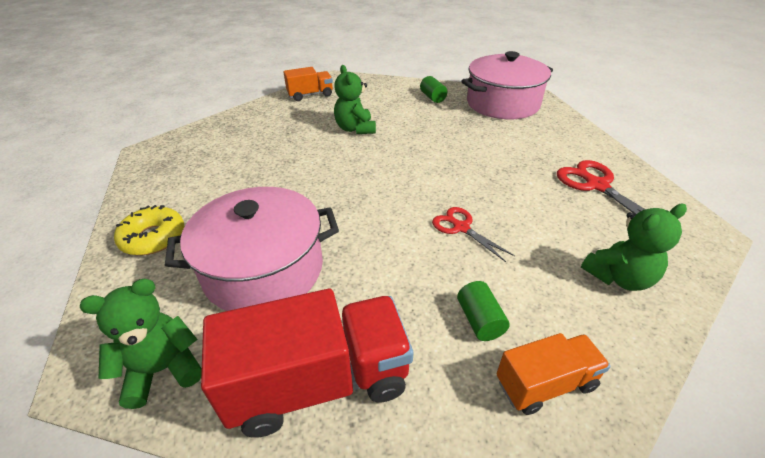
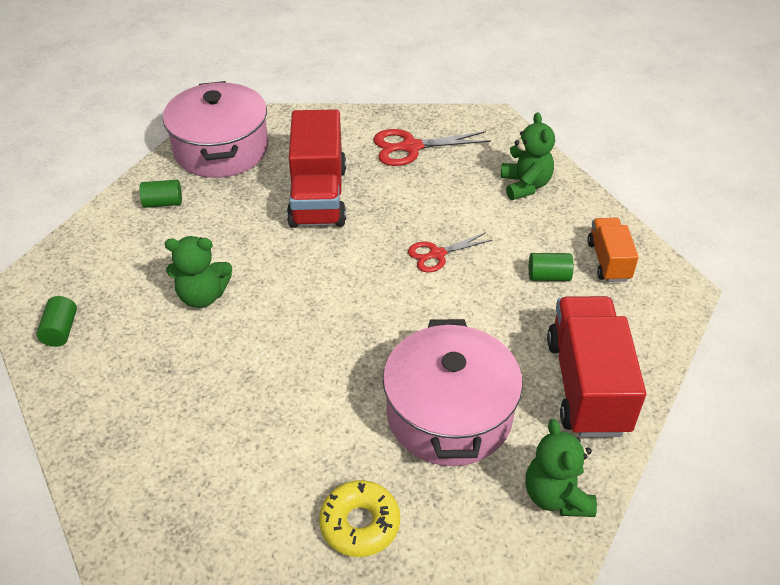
camera: 75 degrees left, 5 degrees up
(310, 95) = (61, 330): orange truck -> green cylinder
(487, 151) = (318, 196): none -> red truck

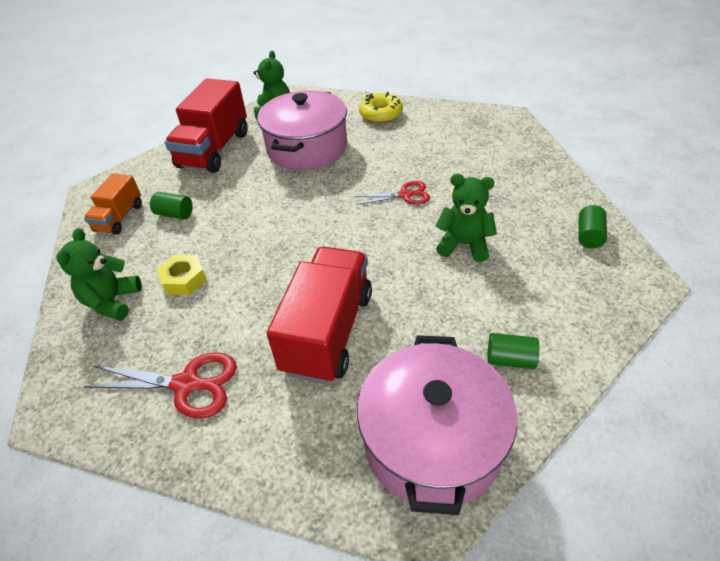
camera: 160 degrees left, 0 degrees up
(437, 254) = (247, 246): red scissors -> red scissors (405, 195)
(476, 213) = (184, 279): none -> yellow nut

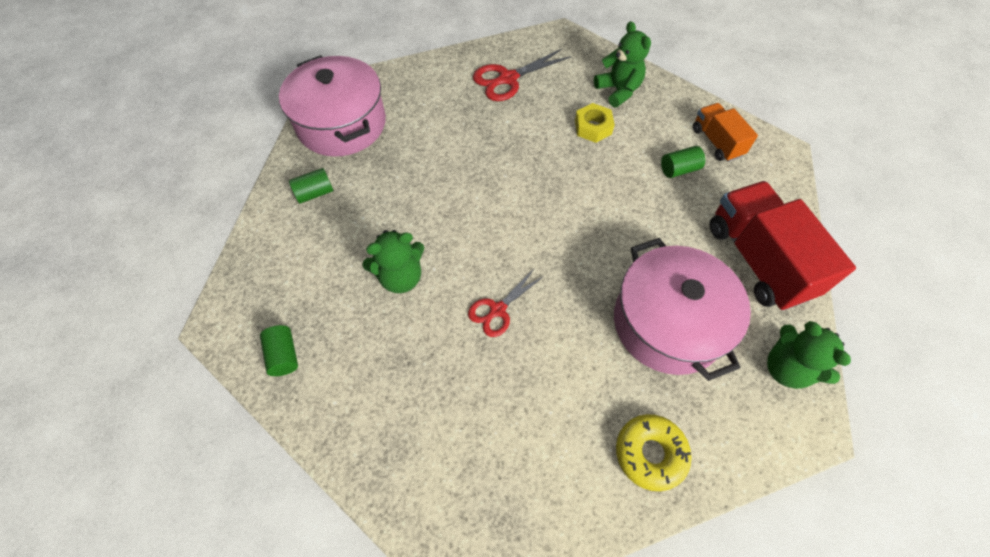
camera: 140 degrees right, 15 degrees up
(328, 332) = (453, 147): red truck -> none

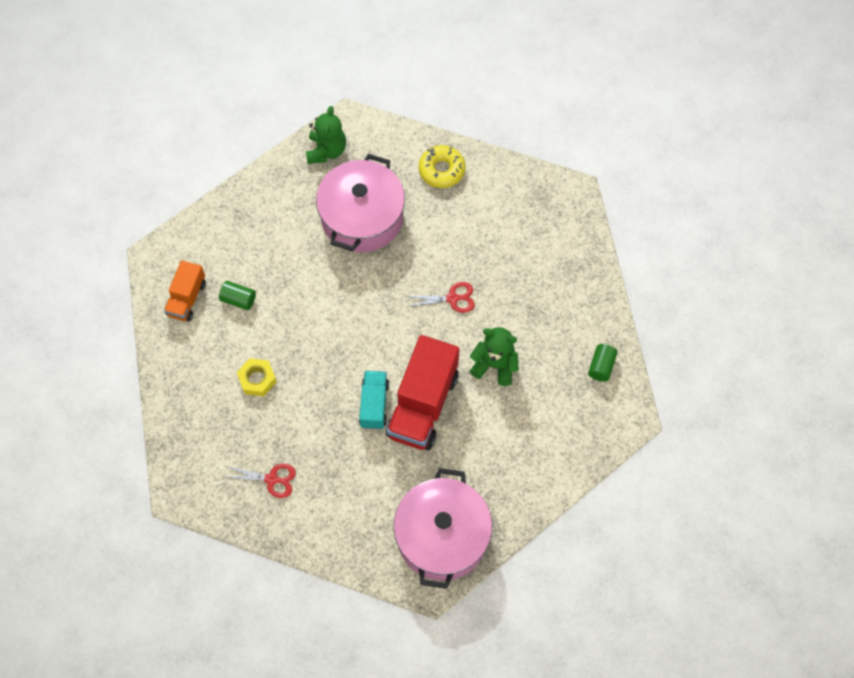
camera: 140 degrees left, 5 degrees up
(315, 193) = (507, 480): green cylinder -> none
(482, 172) = (374, 404): none -> turquoise truck
(508, 79) = (271, 479): red scissors -> red scissors, size x0.66
(618, 90) = (200, 397): green teddy bear -> none
(757, 260) = (267, 209): red truck -> red truck (423, 405)

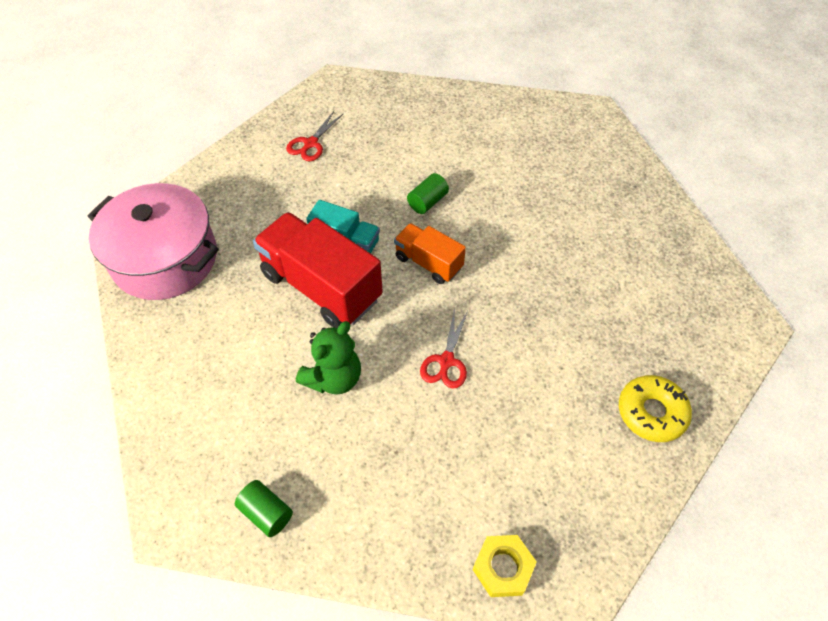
camera: 110 degrees right, 10 degrees down
(187, 298) = (536, 126): orange truck -> orange truck (428, 263)
(238, 299) = (521, 163): green cylinder -> green cylinder (427, 202)
(257, 379) = (422, 157): yellow nut -> yellow nut (503, 568)
(326, 151) = (707, 288): green teddy bear -> none
(362, 217) = (596, 298): pink pot -> none

